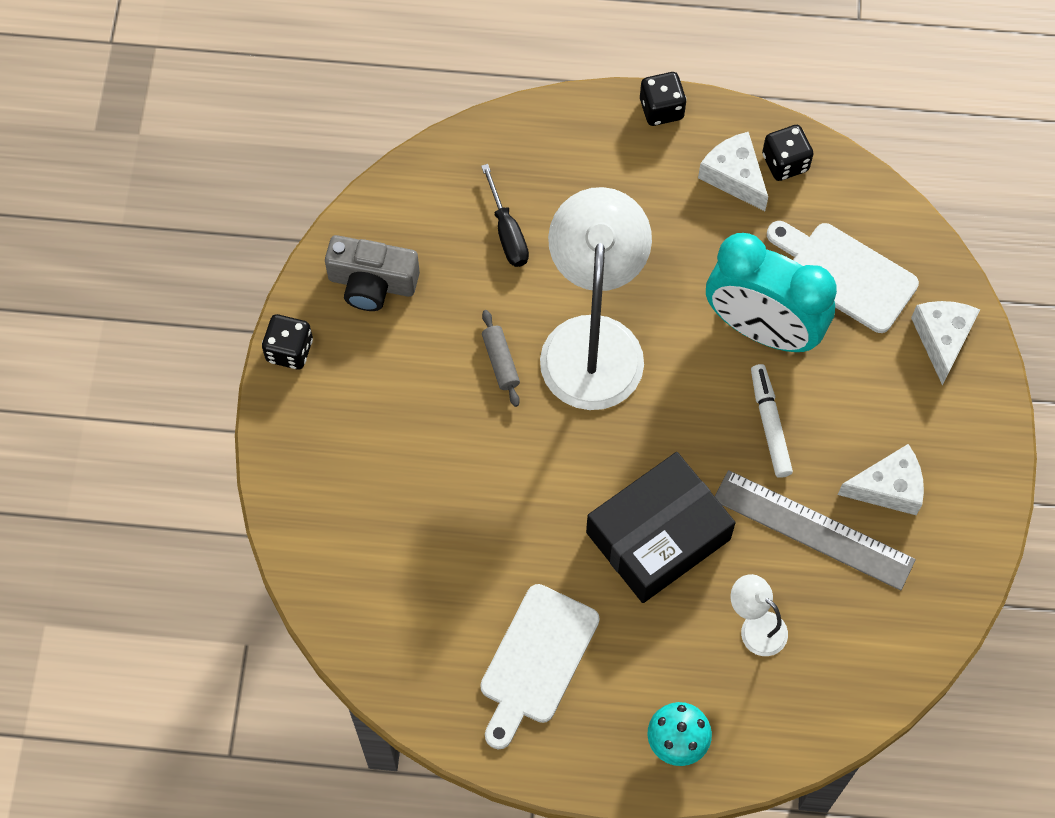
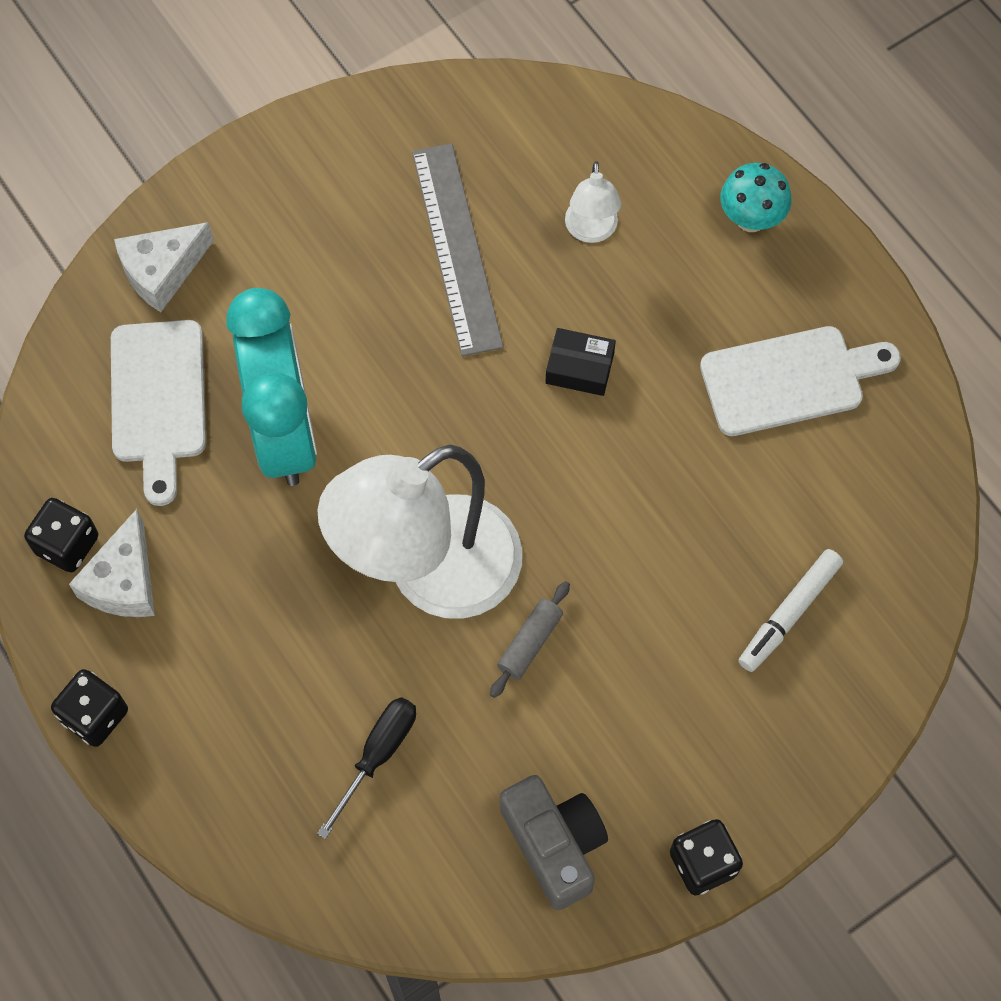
camera: 130 degrees left, 0 degrees up
(658, 535) = (579, 368): black box -> black box, size x0.45
(770, 424) = (381, 355): white marker -> white marker (789, 614)
(888, 488) = (360, 217): white cheese -> none

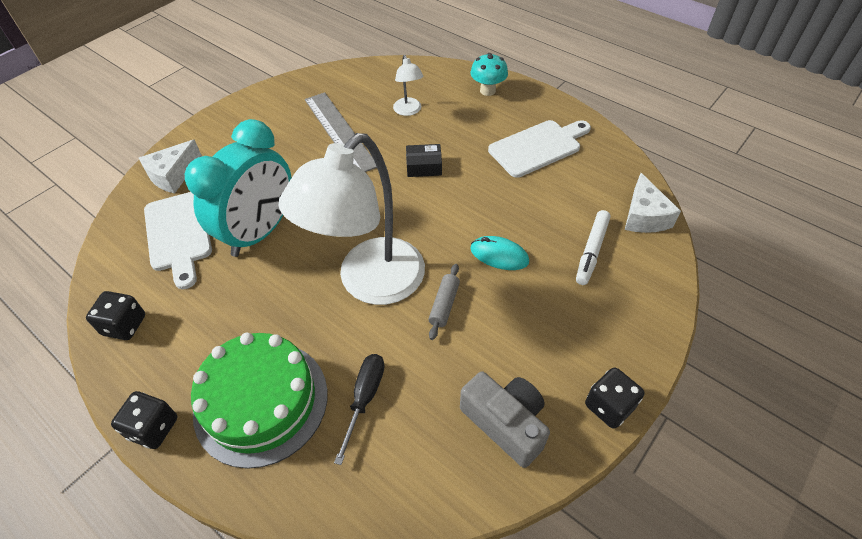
camera: 15 degrees left, 15 degrees down
(124, 581) = (166, 337): white cheese -> white cheese (644, 216)
(239, 719) = (261, 401): none -> green cake
(284, 431) = (260, 232): turquoise clock -> turquoise clock turned 60 degrees clockwise
(642, 580) = (499, 255): none -> turquoise mouse

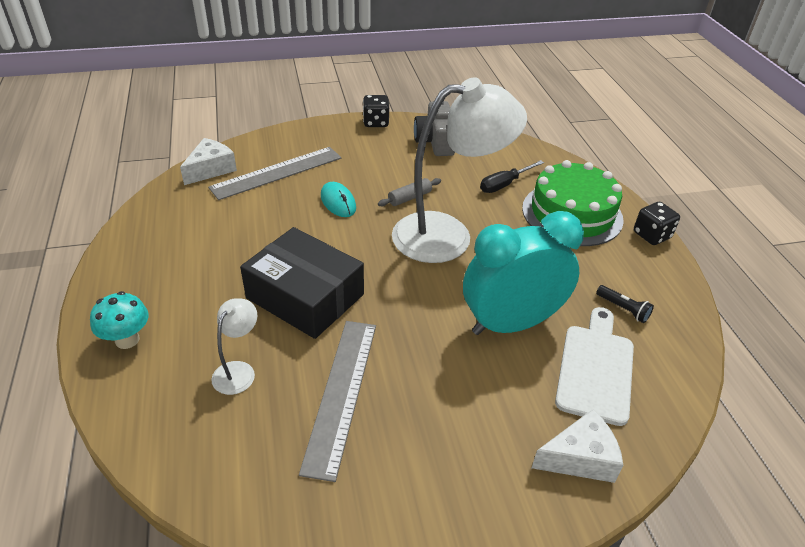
camera: 145 degrees left, 10 degrees down
(124, 325) = (666, 310): black dice -> none
(167, 301) = (623, 309): none -> black flashlight
(424, 166) = (305, 296): black box -> black box, size x2.23
(538, 147) = (189, 252): white cutting board -> none
(591, 251) = (277, 172): white marker -> grey ruler

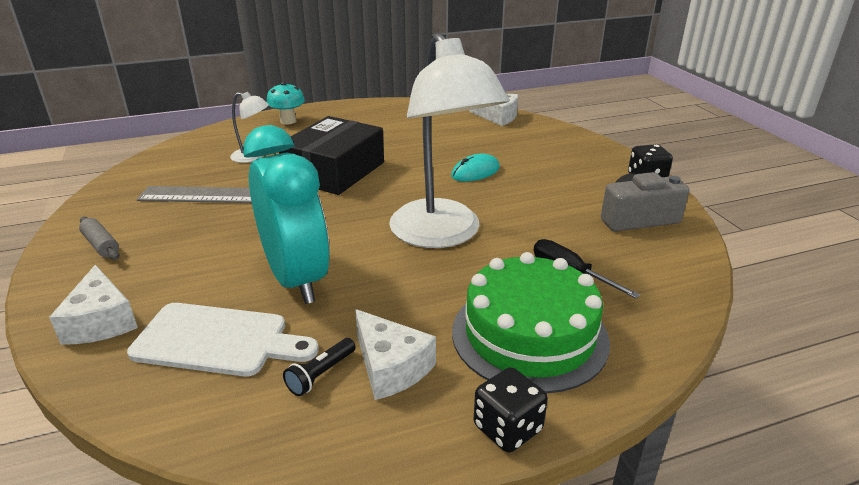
camera: 85 degrees right, 10 degrees down
(277, 172) = (509, 141): grey ruler -> none
(409, 198) = (502, 208): grey rolling pin -> grey rolling pin (101, 245)
(611, 276) = (390, 367): none -> white cheese

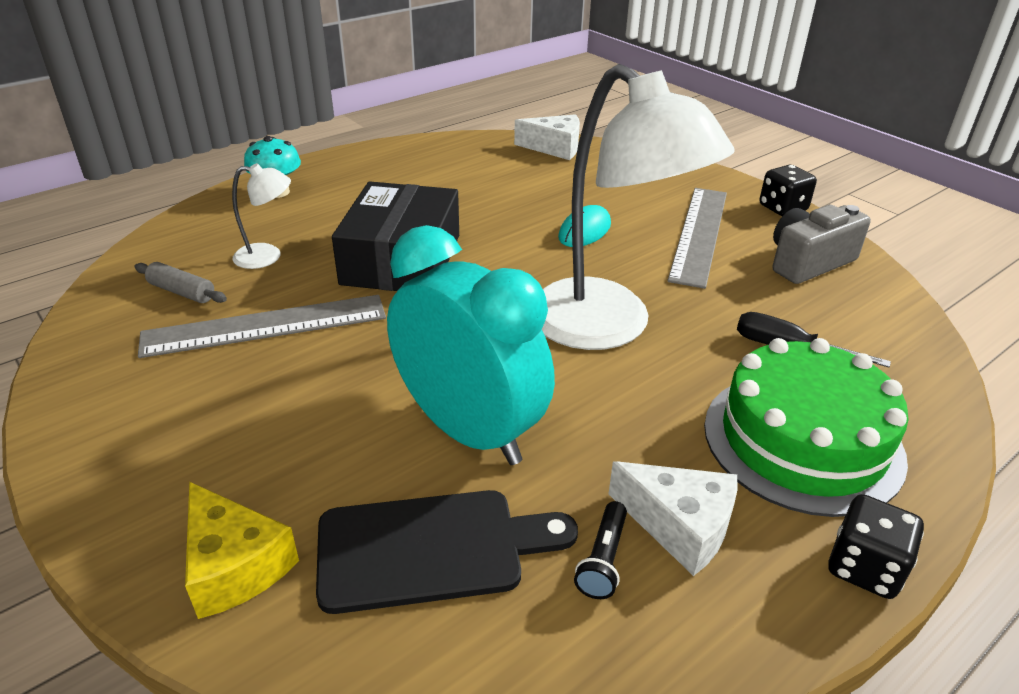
camera: 20 degrees left, 5 degrees up
(101, 245) = (137, 442): grey rolling pin -> grey rolling pin (182, 292)
(101, 321) = (234, 565): white cheese -> yellow cheese
(218, 340) = (431, 549): white cutting board -> black cutting board
(562, 186) = (699, 234): none -> grey ruler

